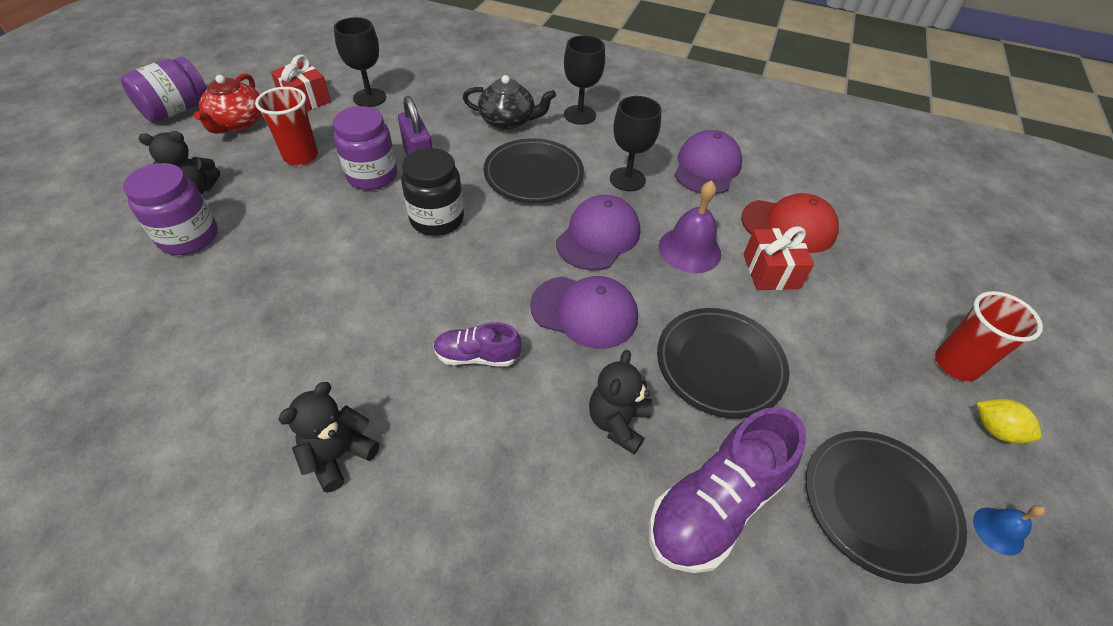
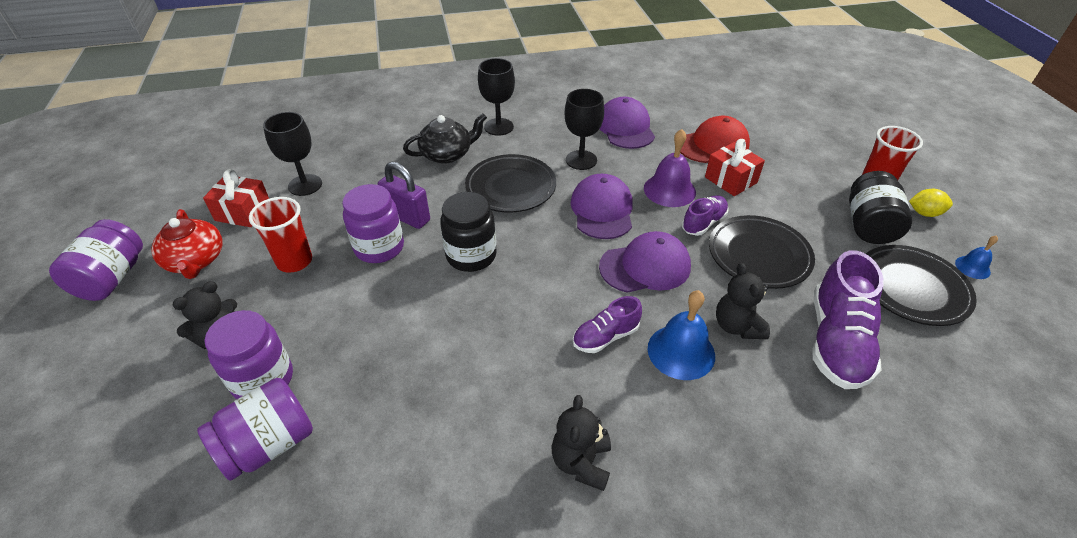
camera: 30 degrees left, 5 degrees down
(143, 289) = (268, 444): none -> purple jar
(533, 413) = (681, 351): none -> blue bell
(692, 300) = (703, 223): none -> purple shoe
(896, 404) = (868, 225): none -> black jar

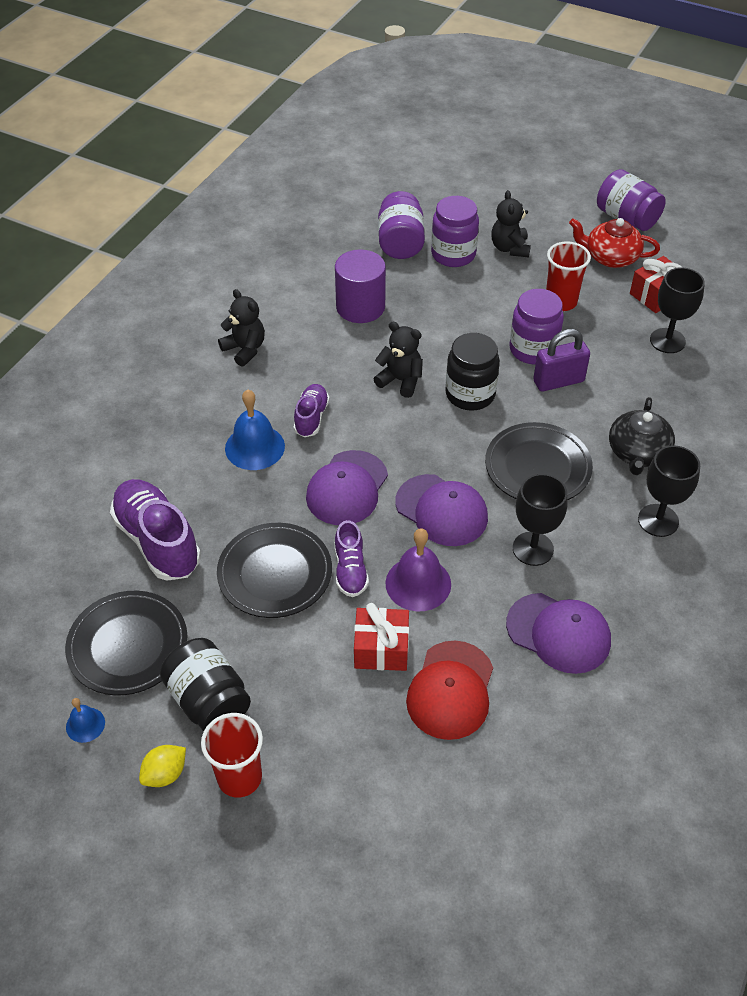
camera: 130 degrees right, 5 degrees up
(420, 404) = (360, 307): none -> purple cylinder
(737, 326) = (236, 495): black teddy bear -> black teddy bear (400, 380)

